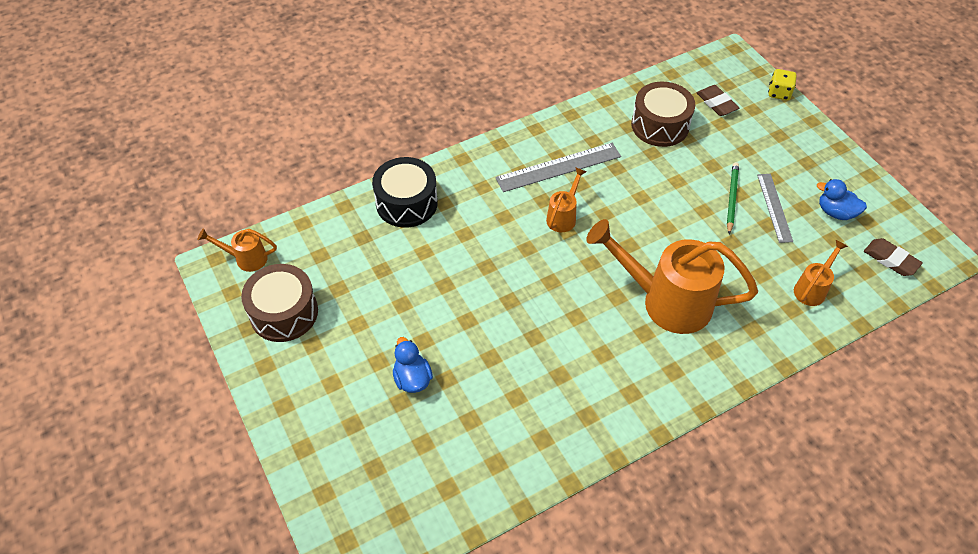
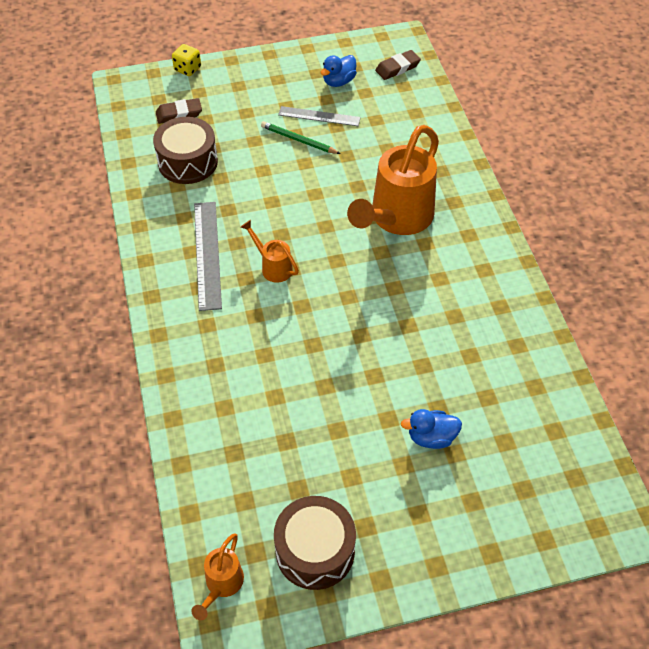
camera: 75 degrees left, 0 degrees up
(406, 203) = (201, 400): black drum -> none
(812, 289) = (411, 122): orange watering can -> none

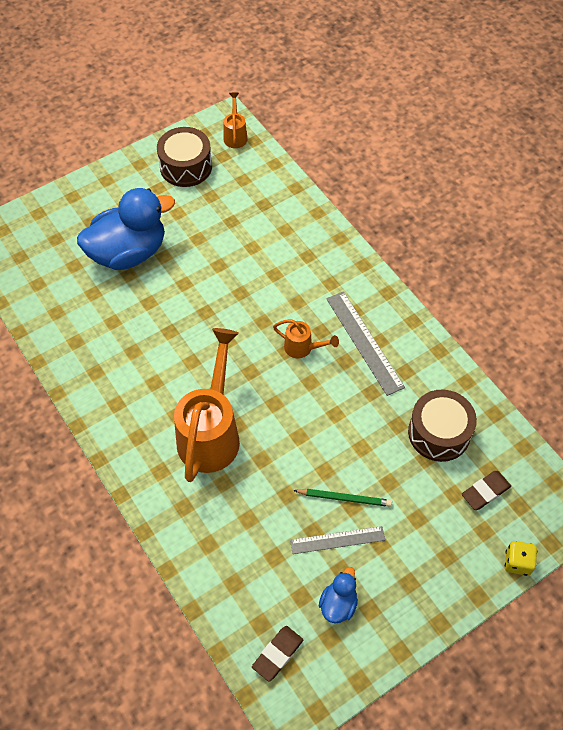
camera: 160 degrees right, 5 degrees up
(431, 437) = (129, 253): blue duck -> blue duck, size x2.20

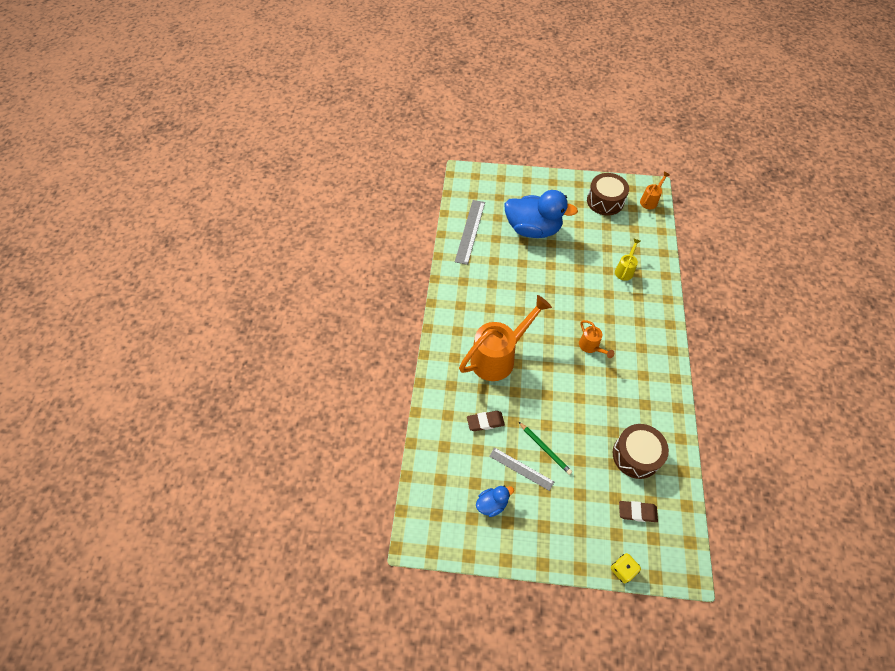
camera: 40 degrees right, 0 degrees up
(270, 234) = (625, 270): none -> yellow watering can
(277, 654) = (436, 503): brown eraser -> brown eraser (485, 422)
(364, 342) = (632, 369): grey ruler -> grey ruler (470, 231)

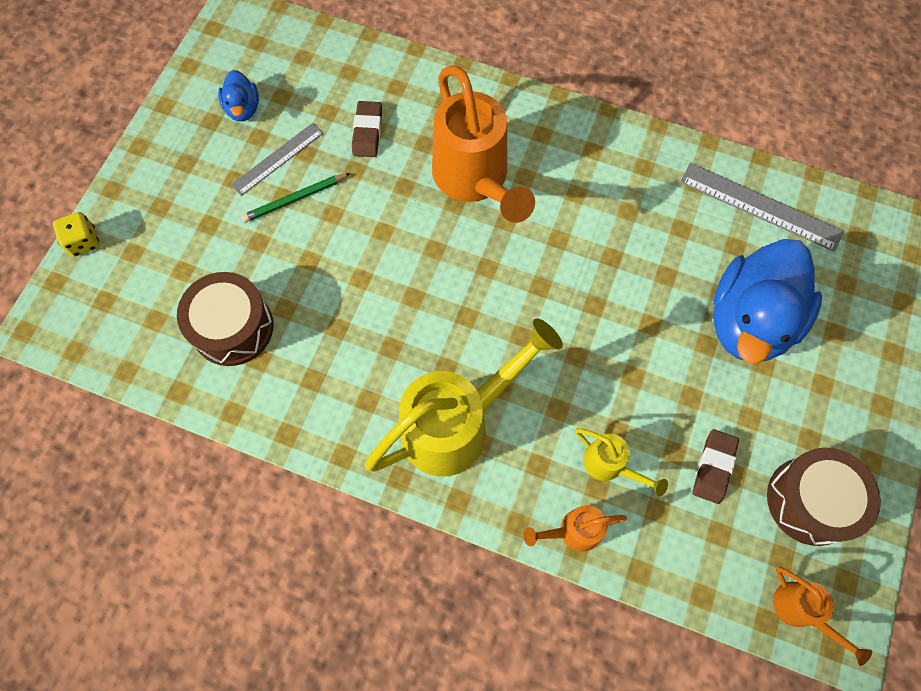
camera: 105 degrees right, 10 degrees up
(591, 347) = (451, 332): orange watering can -> orange watering can (573, 531)
(636, 333) = (456, 424): none -> yellow watering can
(637, 512) = (149, 293): brown eraser -> brown eraser (713, 467)

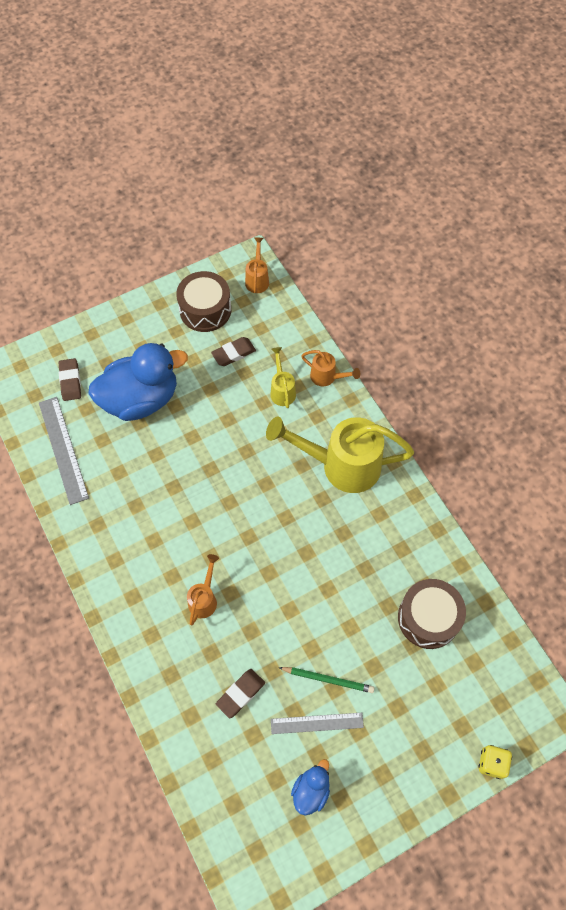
camera: 140 degrees left, 5 degrees down
(475, 180) = (204, 599): orange watering can -> orange watering can, size x0.47
(843, 279) = (70, 381): none -> brown eraser

